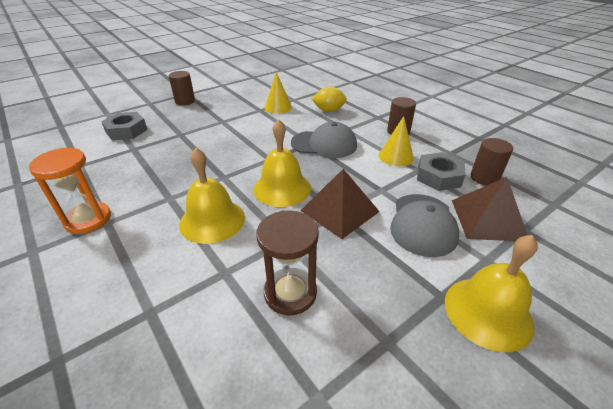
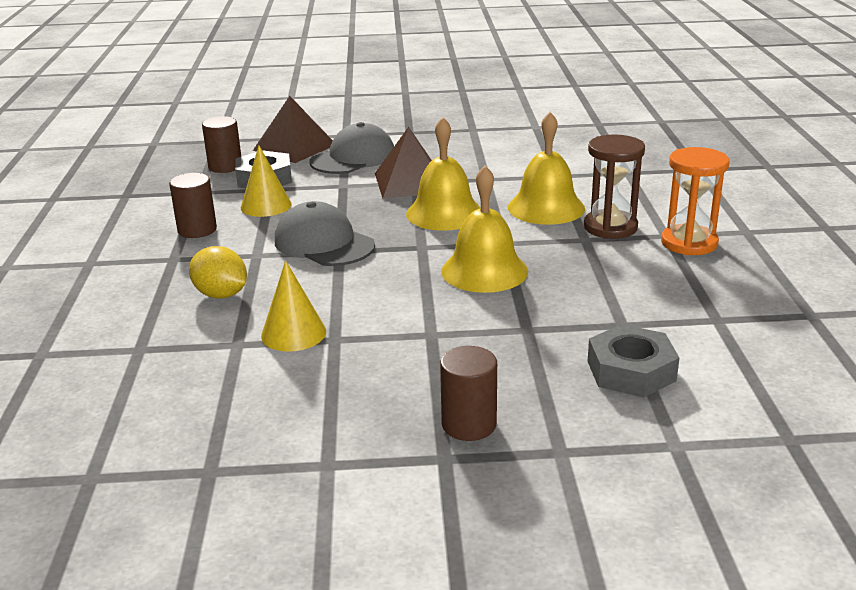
camera: 145 degrees left, 10 degrees down
(290, 293) = (513, 156): brown hourglass -> brown hourglass (610, 227)
(488, 312) = (393, 122): yellow bell -> yellow bell (484, 271)

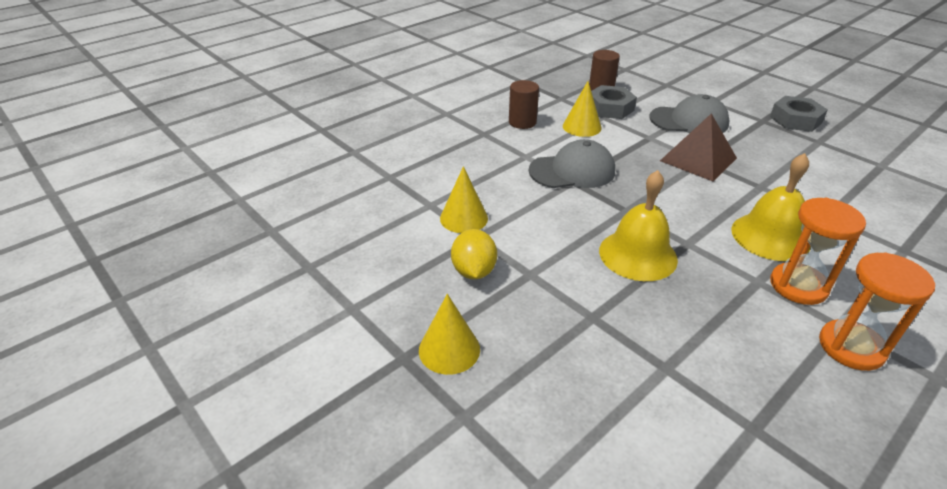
camera: 50 degrees right, 10 degrees up
(221, 295) = (470, 170): yellow lemon -> yellow lemon (474, 271)
(294, 147) = (663, 95): brown pyramid -> none
(324, 243) = (572, 171): grey cap -> grey cap turned 75 degrees clockwise
(444, 213) = (683, 195): yellow bell -> none
(469, 424) = (449, 349): brown cylinder -> yellow cone
(610, 227) = (798, 286): brown hourglass -> orange hourglass
(631, 371) = (608, 406): grey nut -> grey nut (795, 120)

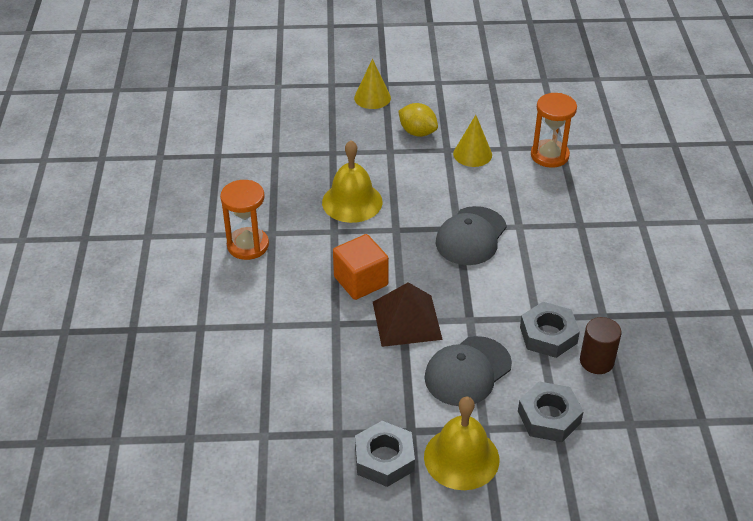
camera: 130 degrees right, 5 degrees up
(522, 122) = (578, 258): brown cylinder -> none
(582, 127) = (532, 289): yellow cone -> none
(666, 88) = (549, 417): none -> grey nut
(707, 197) = (361, 281): none -> orange cube
(770, 236) = (291, 274): yellow bell -> yellow bell (461, 458)
(851, 347) = (197, 224): orange hourglass -> orange hourglass (549, 155)

